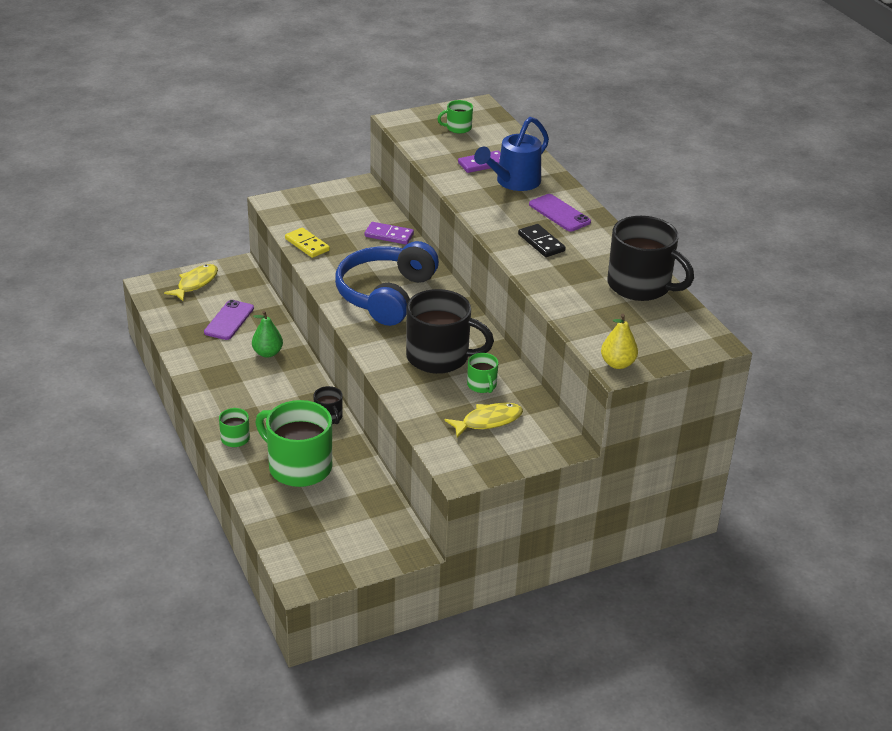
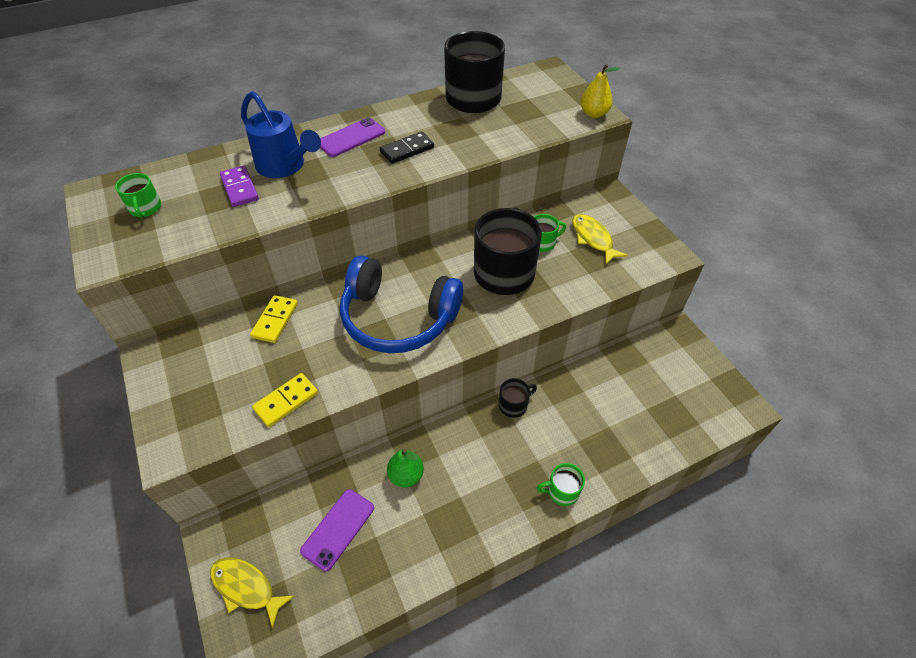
camera: 90 degrees left, 15 degrees up
(229, 320) = (338, 529): purple phone -> purple phone turned 75 degrees counterclockwise
(298, 467) = (594, 425): green mug -> none
(389, 235) = (275, 320): purple domino -> yellow domino

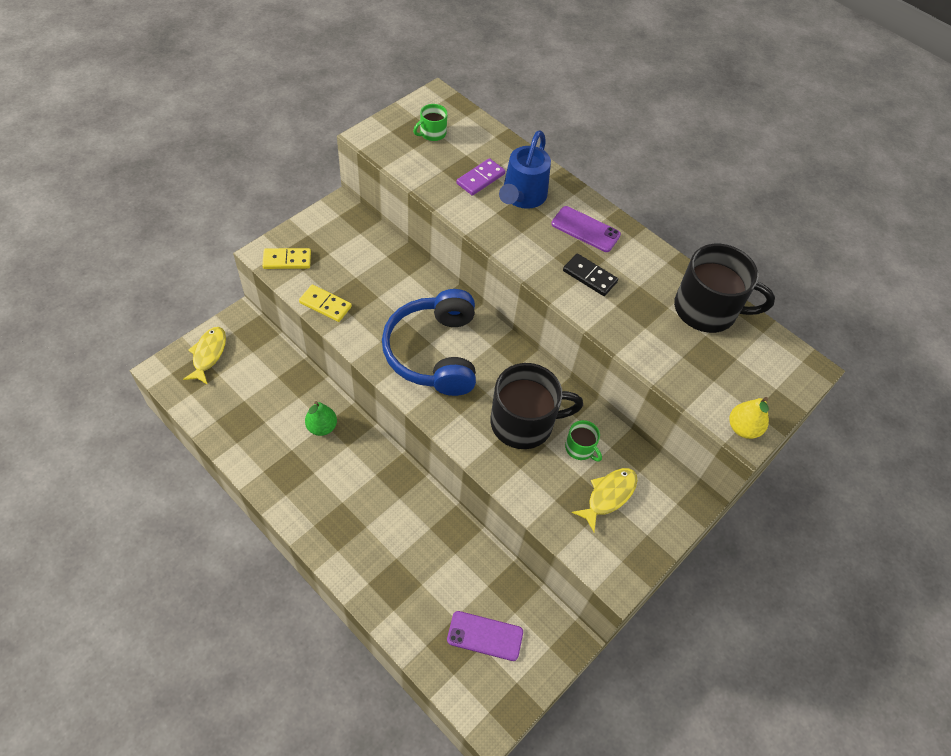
camera: 65 degrees right, 5 degrees up
(275, 320) = (399, 268): yellow domino -> yellow domino (287, 260)
(338, 529) = (264, 395): purple phone -> purple phone (485, 636)
(513, 405) = (418, 493): black mug -> none
(562, 491) = (341, 553): green mug -> none

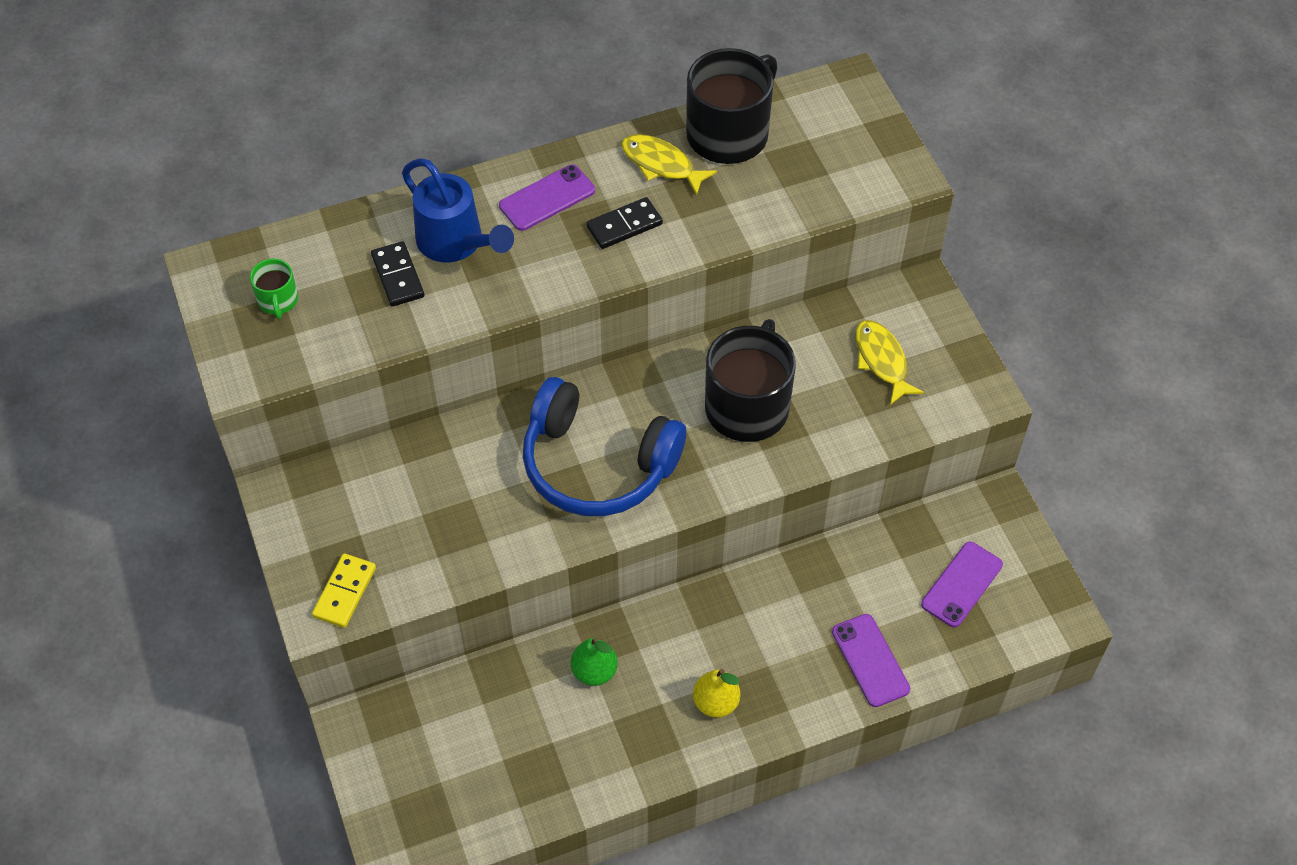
camera: 60 degrees left, 0 degrees up
(208, 354) = (396, 787): yellow fish -> yellow fish (661, 164)
(325, 305) = (453, 567): yellow domino -> none
(396, 592) = (870, 660): none -> purple phone
(480, 179) = (398, 276): purple domino -> black domino
(580, 448) = (808, 362): green mug -> none
(743, 428) = (900, 176): yellow pear -> yellow pear (716, 702)

